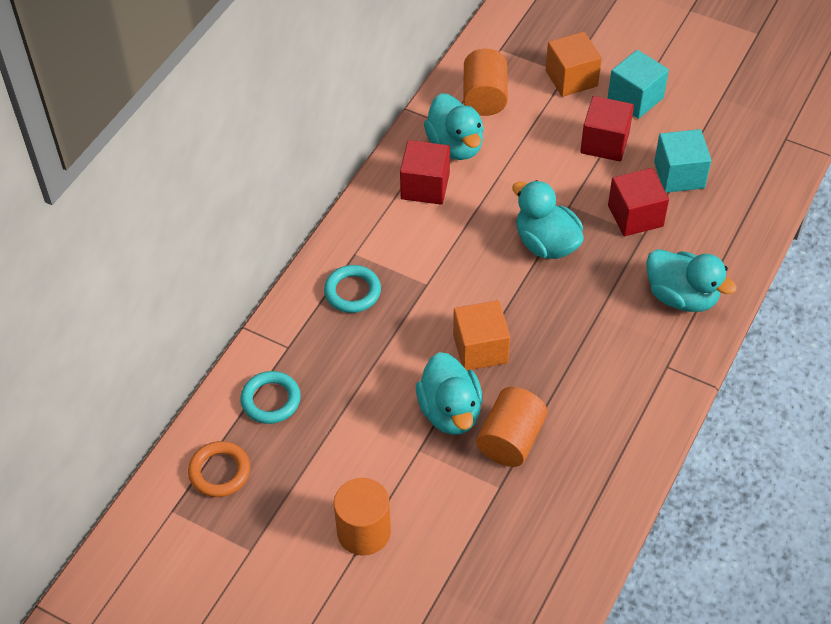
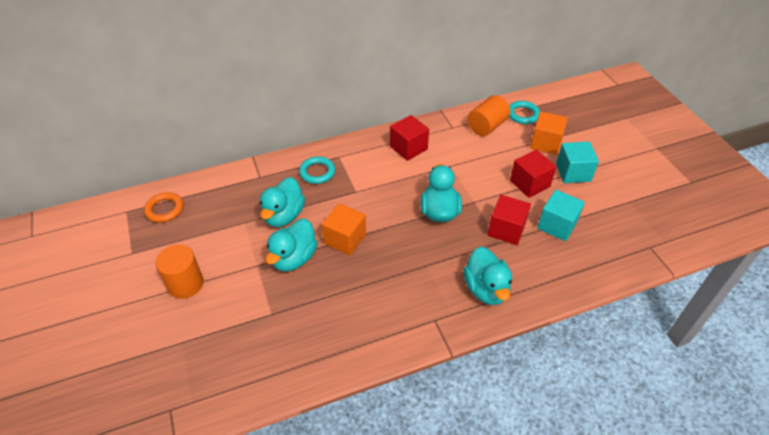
camera: 40 degrees right, 5 degrees down
(271, 400) = (223, 194): turquoise ring -> turquoise ring (523, 114)
(455, 146) = (445, 139): turquoise duck -> turquoise duck (284, 216)
(510, 440) = (305, 294): orange cylinder -> none

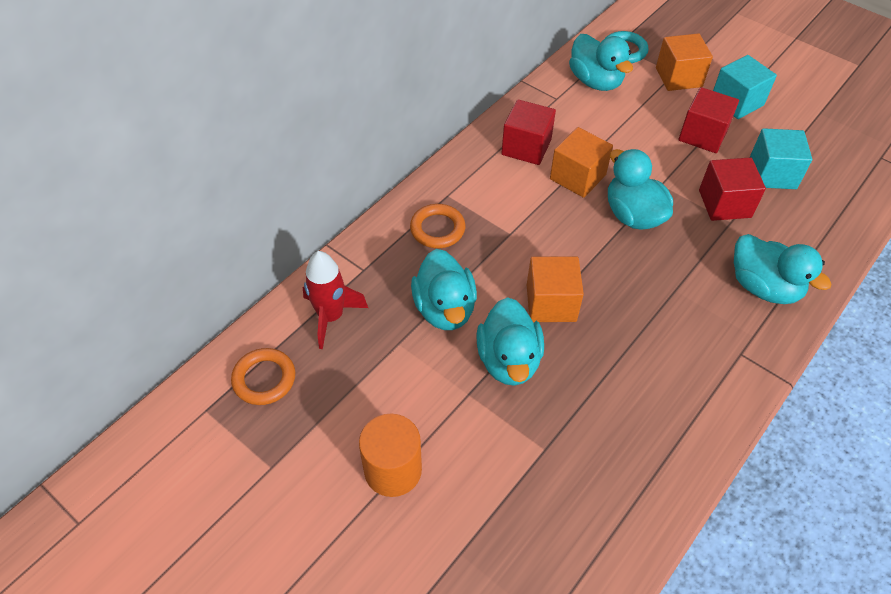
camera: 30 degrees left, 5 degrees up
(222, 193) = (331, 317): none -> red rocket
(317, 172) = (437, 229): turquoise ring -> orange ring
(424, 176) = (577, 177): none -> orange cube
(487, 126) = (595, 81): orange cylinder -> turquoise duck

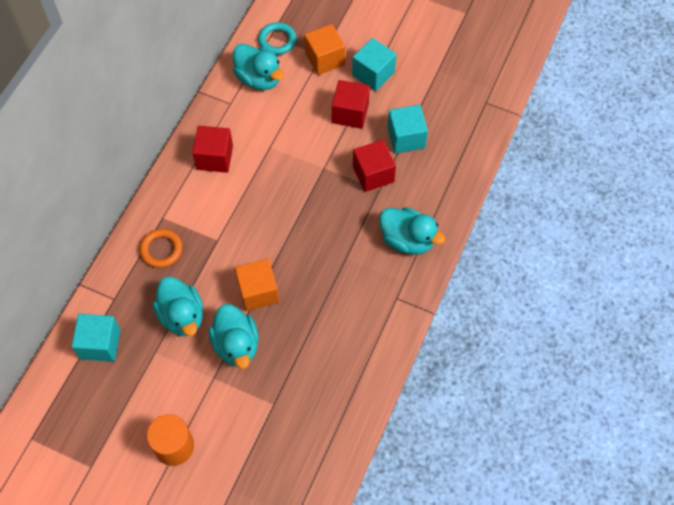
camera: 15 degrees left, 10 degrees up
(264, 379) = (65, 405): orange ring -> none
(331, 317) = (100, 344): red rocket -> turquoise cube
(577, 177) = (259, 176): orange cube -> none
(633, 215) = (306, 201): turquoise duck -> none

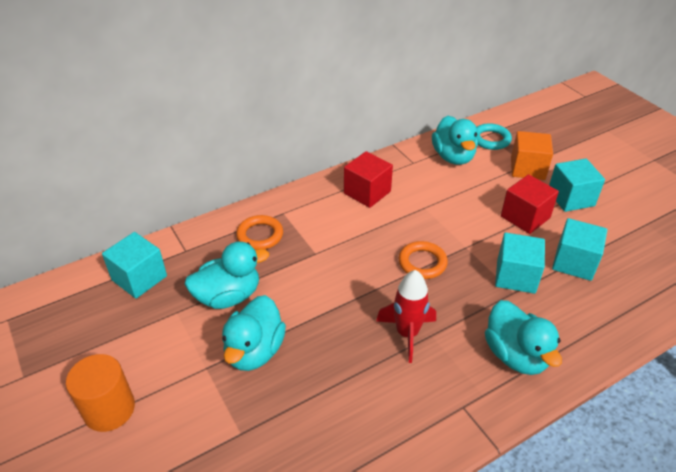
camera: 35 degrees right, 20 degrees down
(182, 316) = (228, 296): turquoise duck -> turquoise duck turned 120 degrees counterclockwise
(258, 292) = (316, 315): orange cube -> none
(301, 201) = (422, 263): none -> orange ring
(329, 267) = (407, 334): none -> red rocket
(373, 174) = (516, 276): red cube -> turquoise cube

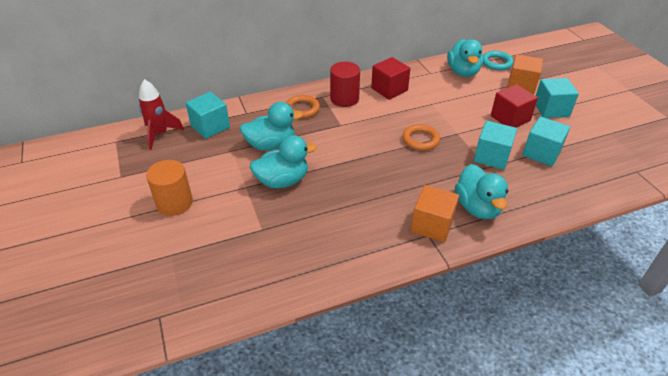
camera: 10 degrees right, 0 degrees up
(254, 351) = (282, 181): turquoise duck -> turquoise duck turned 135 degrees counterclockwise
(312, 213) = (344, 99): none -> red cylinder
(407, 334) = (397, 184): red rocket -> red rocket (160, 134)
(465, 391) = (432, 225): none -> orange cube

